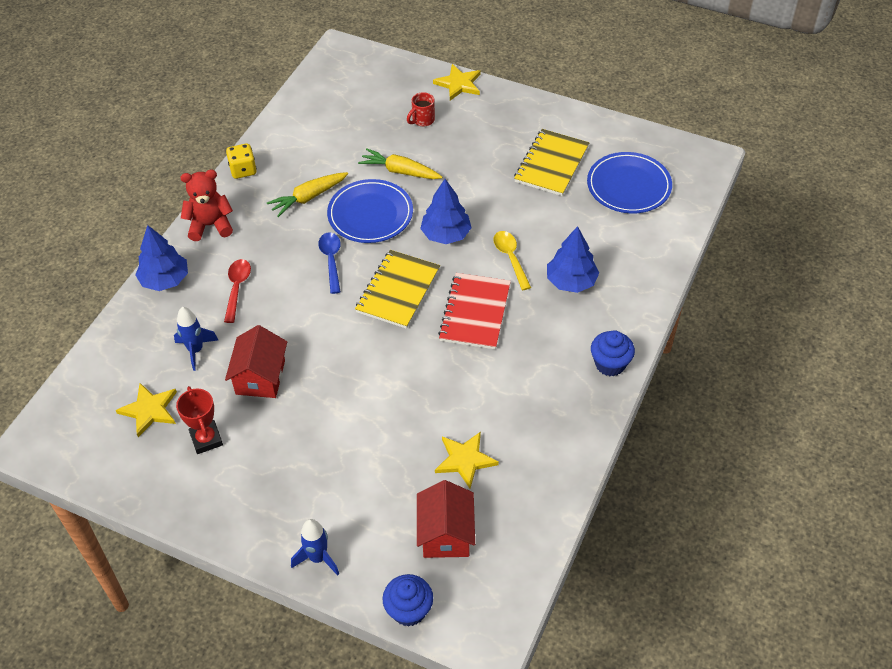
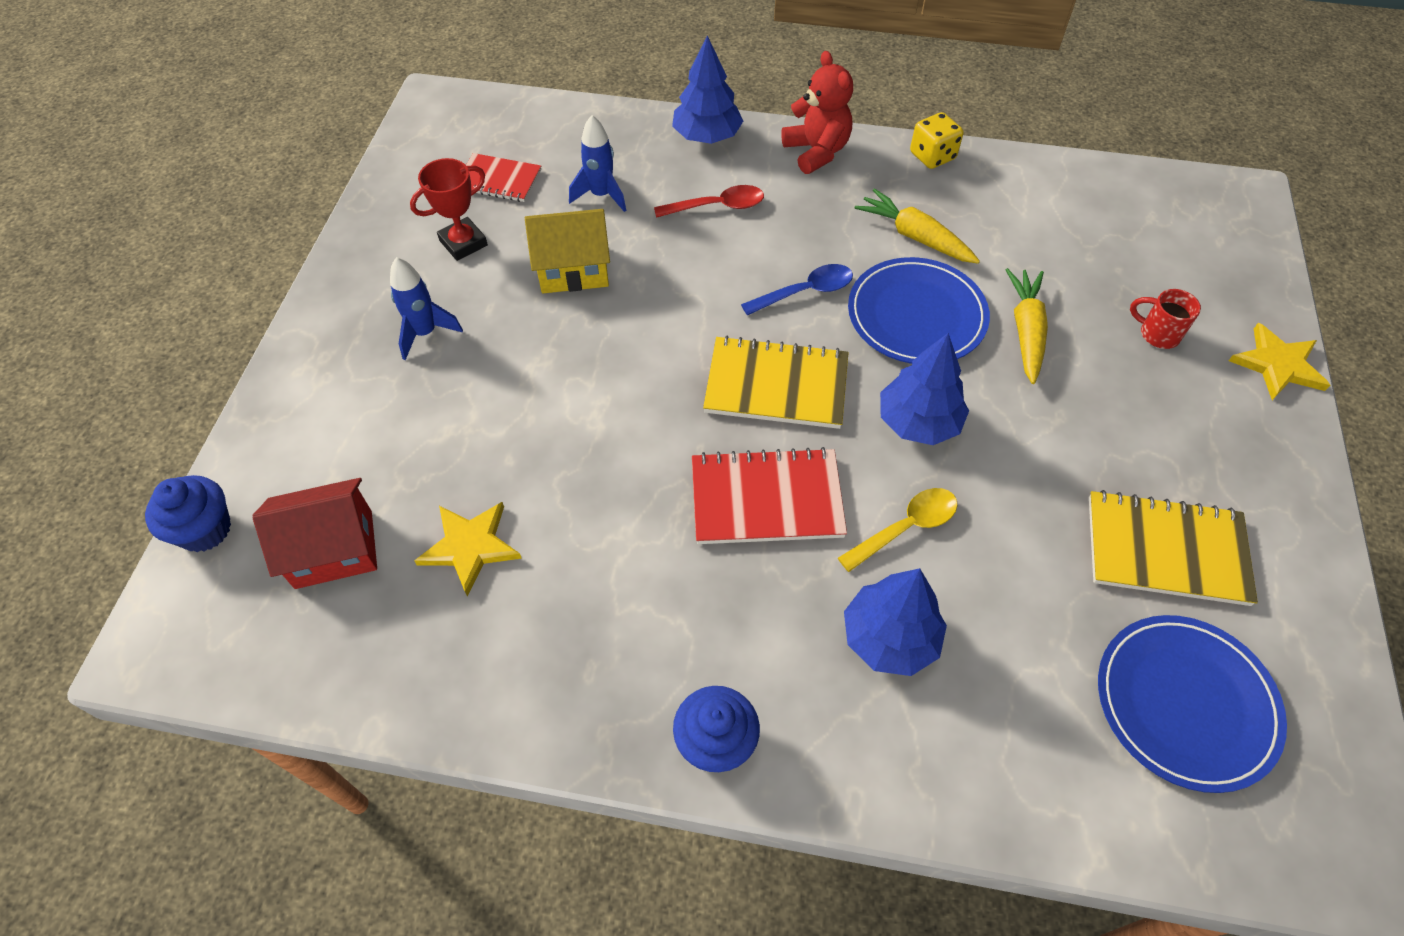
camera: 75 degrees right, 5 degrees up
(149, 410) = (499, 180): yellow star -> red notebook
(260, 377) = (573, 269): red house -> yellow house
(318, 558) = (289, 403): blue rocket -> blue rocket (425, 333)

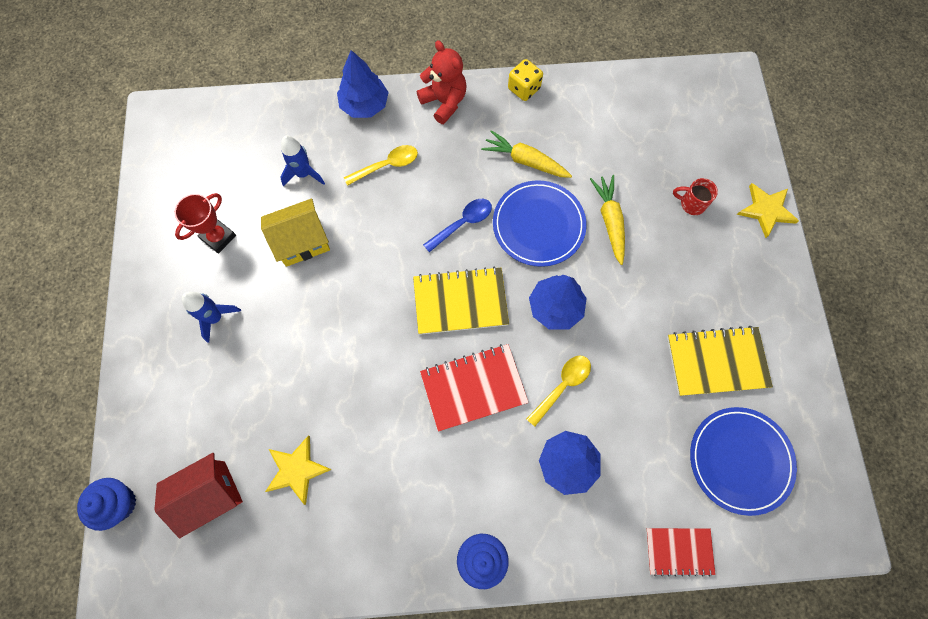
camera: 15 degrees left, 15 degrees up
(499, 180) = (227, 177): red notebook -> red notebook (679, 551)
(717, 206) = (387, 165): red spoon -> yellow spoon

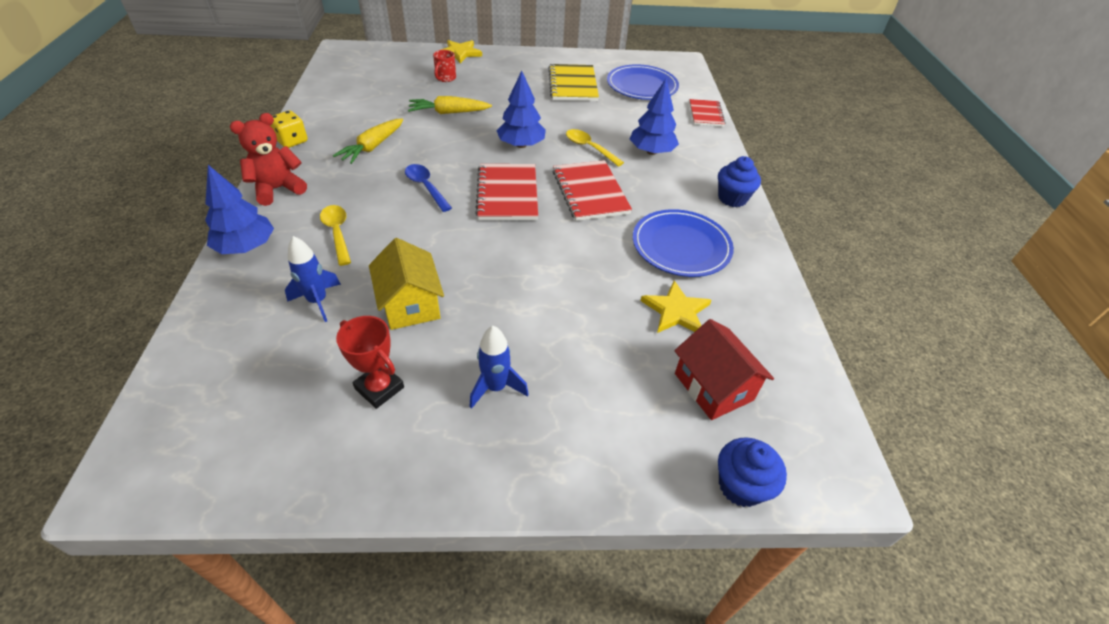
camera: 90 degrees left, 25 degrees down
(460, 302) = (507, 194): yellow notebook -> red notebook
(538, 225) = (441, 146): blue plate -> blue plate (681, 246)

